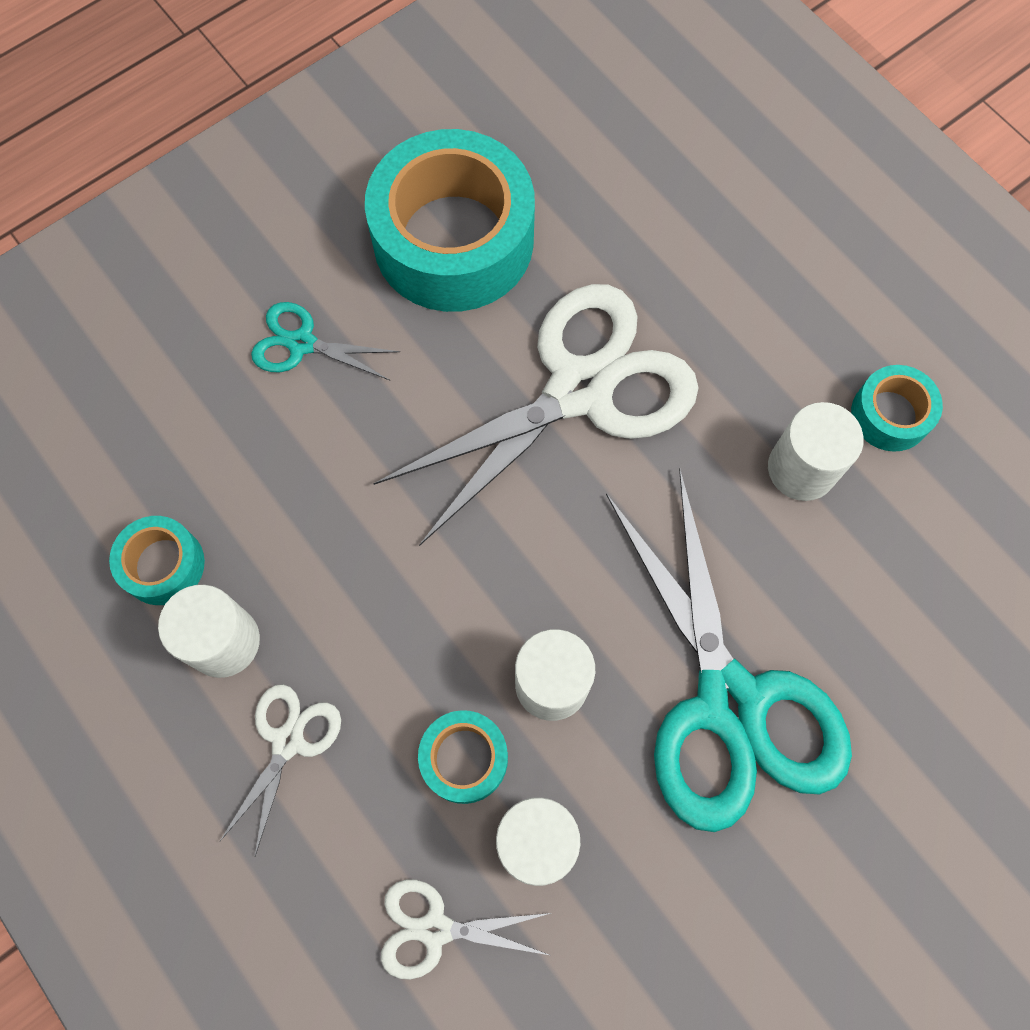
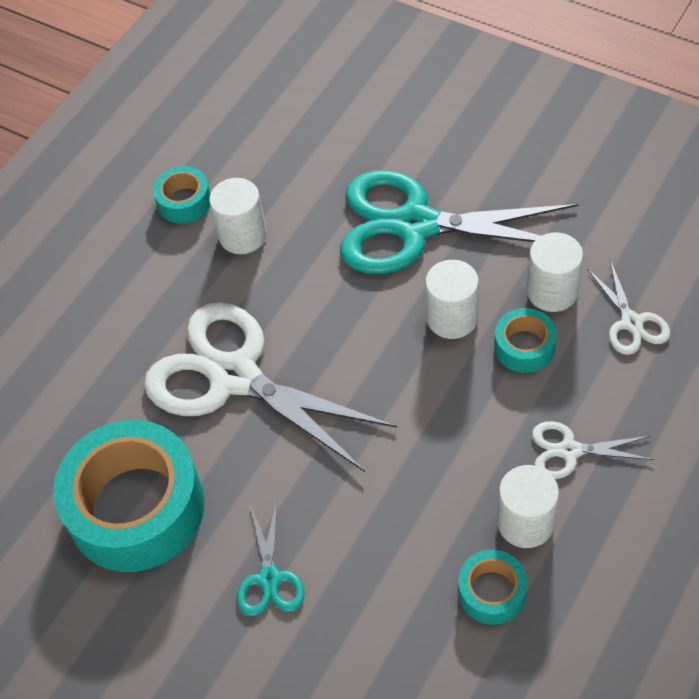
camera: 105 degrees left, 15 degrees down
(730, 701) = (415, 225): turquoise scissors -> turquoise scissors turned 135 degrees counterclockwise

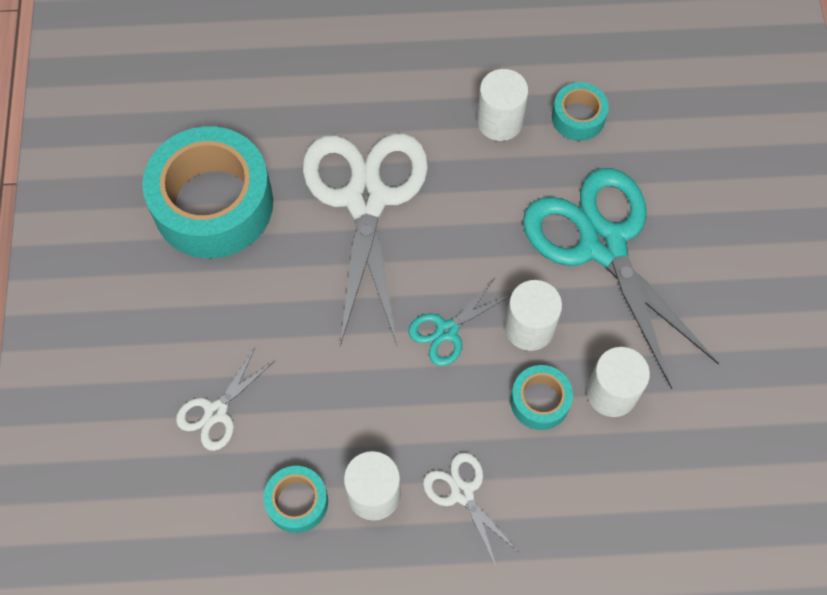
camera: 50 degrees right, 10 degrees up
(184, 201) = (501, 58): turquoise tape -> turquoise tape (578, 117)
(269, 578) = (212, 332): turquoise scissors -> turquoise scissors (447, 331)
(631, 322) = (624, 476): white scissors -> white scissors (216, 412)

